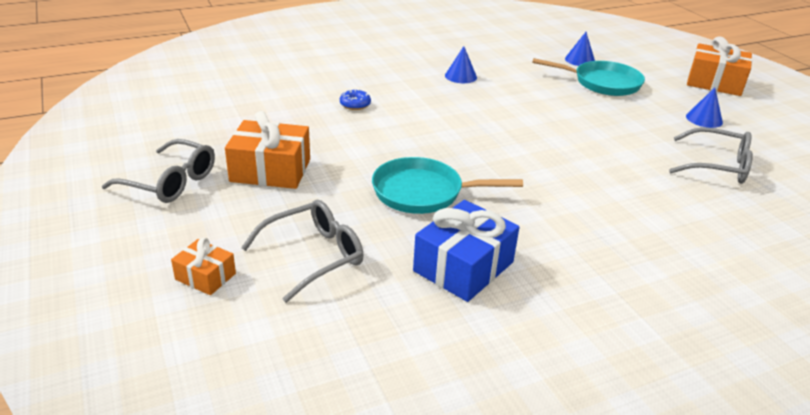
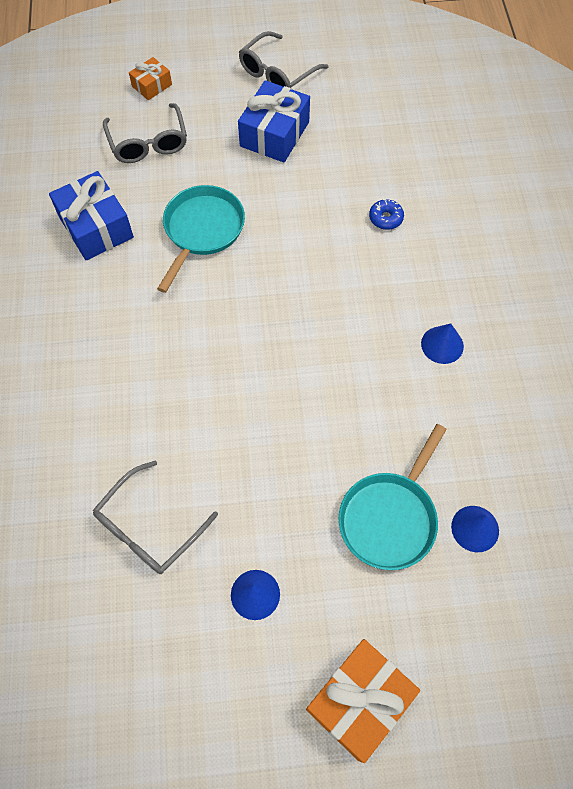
camera: 110 degrees right, 30 degrees up
(270, 170) = (274, 134): orange gift -> blue gift

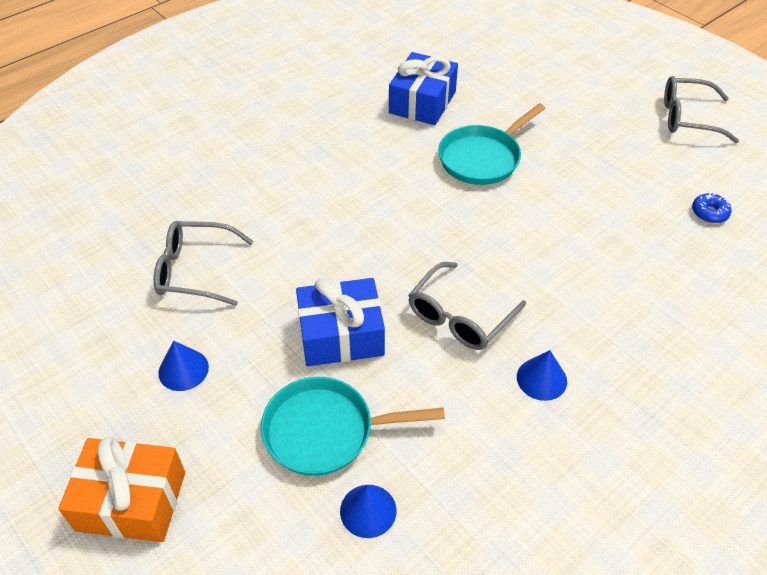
camera: 55 degrees right, 15 degrees down
(148, 143) = (527, 87): grey glasses -> grey glasses (460, 317)
(152, 85) = (581, 60): orange gift -> none
(202, 231) = (483, 158): turquoise pan -> turquoise pan turned 150 degrees clockwise
(274, 134) = (626, 148): blue gift -> blue gift (341, 335)
(385, 218) = (630, 265): blue donut -> blue donut (709, 213)

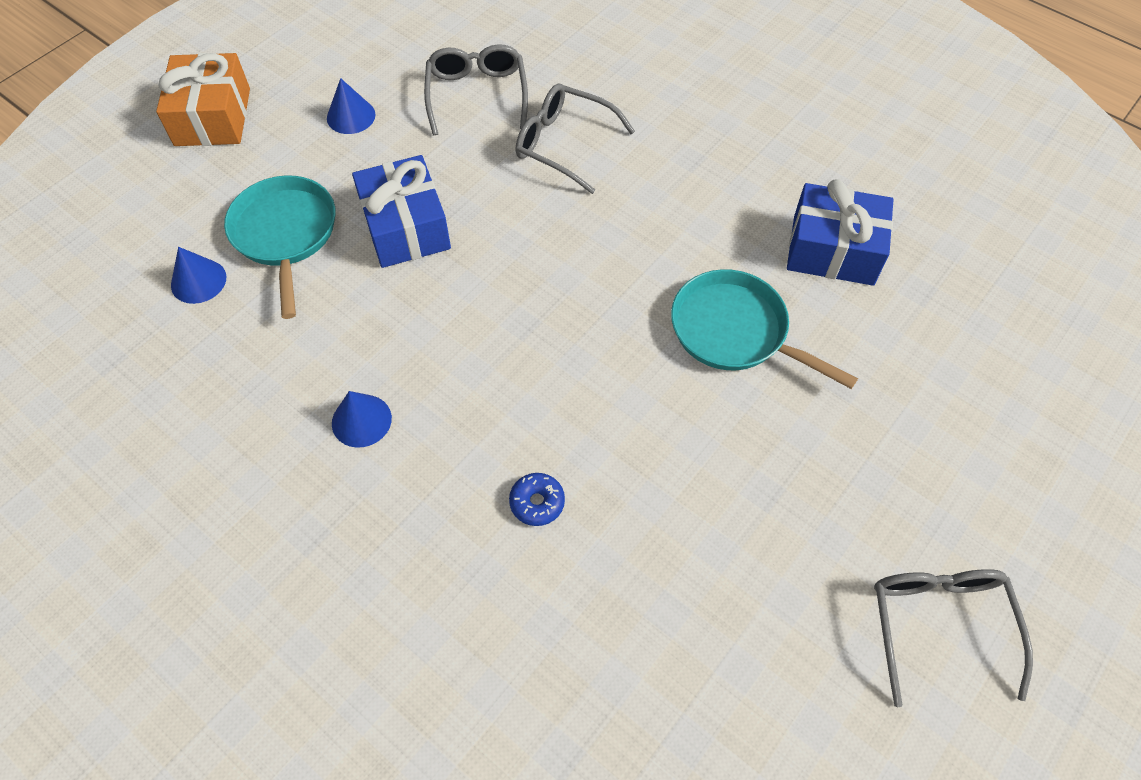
camera: 80 degrees right, 10 degrees up
(460, 317) = (444, 331): grey glasses -> grey glasses (564, 144)
(709, 213) = (699, 642): blue donut -> blue donut (537, 502)

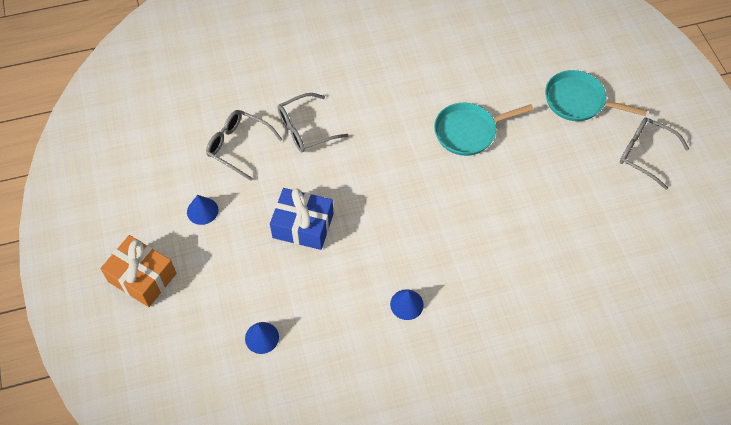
camera: 55 degrees left, 0 degrees up
(285, 235) = (263, 282): turquoise pan -> turquoise pan (578, 101)
(537, 502) = (500, 257): blue donut -> none
(833, 250) = (454, 68): blue gift -> none

